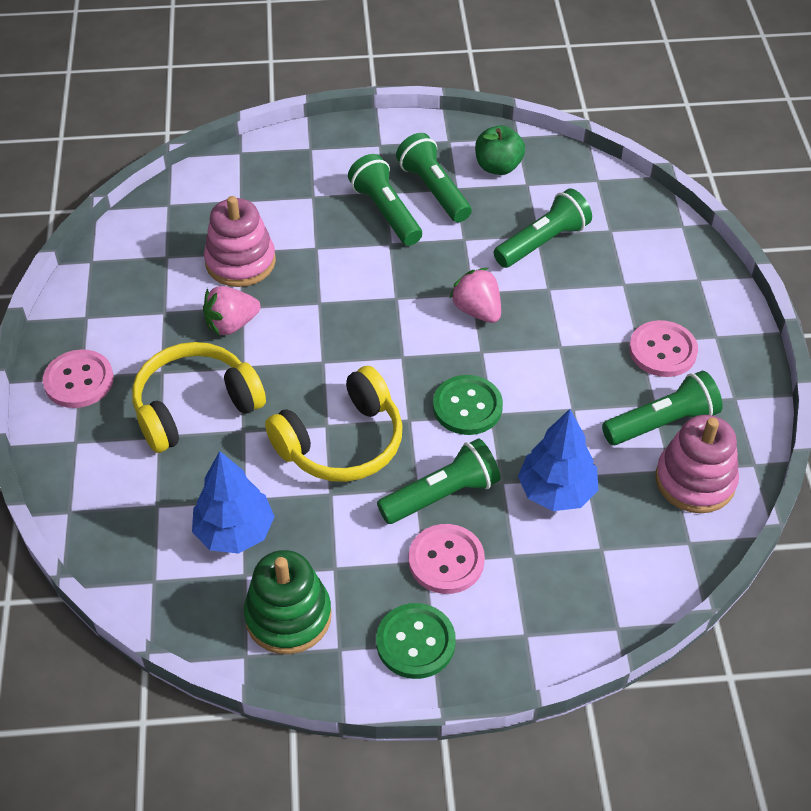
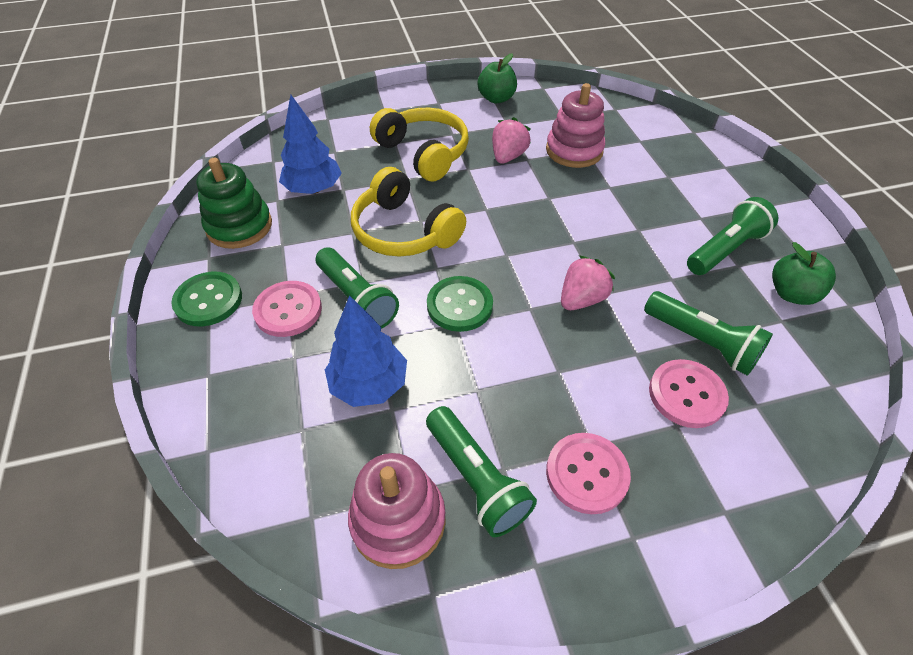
camera: 80 degrees right, 0 degrees up
(79, 381) = (435, 102): pink button -> pink button (686, 395)
(97, 313) = (496, 98): none -> green apple
(231, 324) = (508, 156): pink strawberry -> pink strawberry turned 60 degrees clockwise
(385, 212) = (676, 221): green flashlight -> none

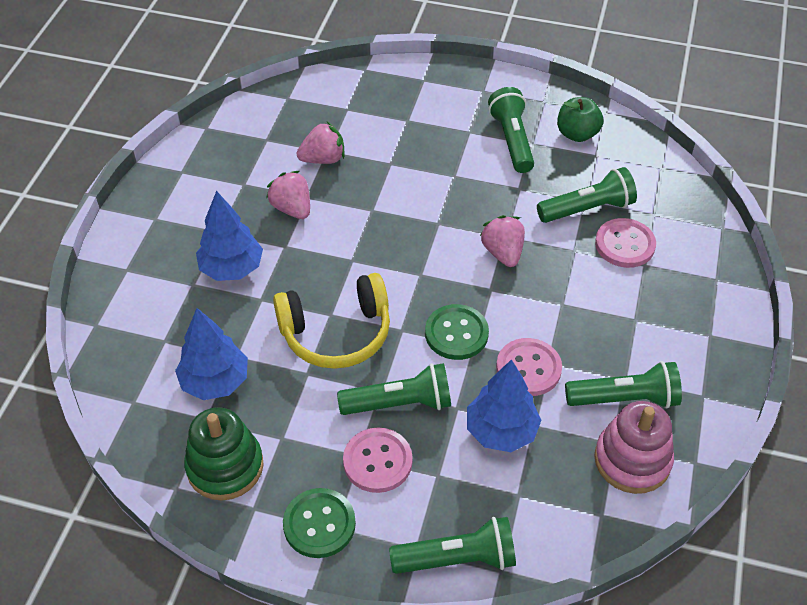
camera: 60 degrees left, 0 degrees up
(209, 409) = (457, 558): none -> green flashlight
(424, 153) = (232, 268): yellow headphones -> blue tree
(496, 98) = (192, 171): green apple -> none
(574, 151) = (323, 159): pink stacking toy -> pink strawberry
(586, 474) = (654, 334): pink button -> pink button (528, 368)

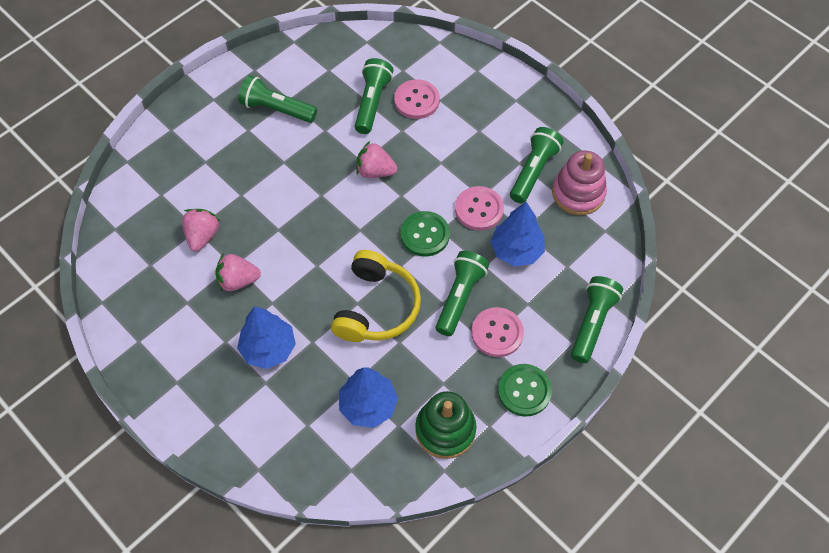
camera: 60 degrees left, 10 degrees up
(577, 134) = (301, 69): green apple -> none

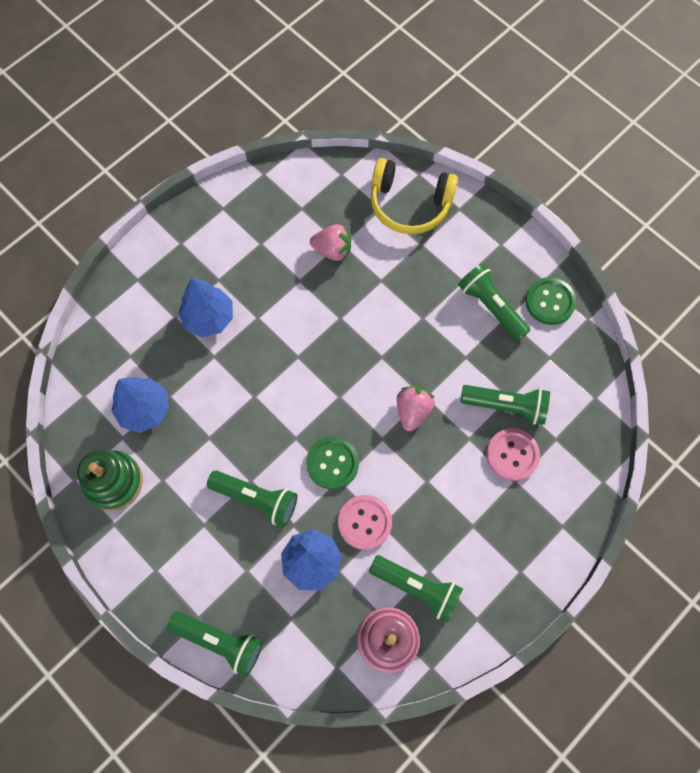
camera: 90 degrees right, 10 degrees up
(238, 280) = (282, 285): pink strawberry -> none
(276, 109) = (491, 307): green flashlight -> green flashlight turned 60 degrees counterclockwise
(376, 307) = (248, 415): yellow headphones -> yellow headphones (409, 204)
(497, 333) = (213, 536): pink button -> none
(524, 391) = (148, 561): green button -> green button (550, 302)

